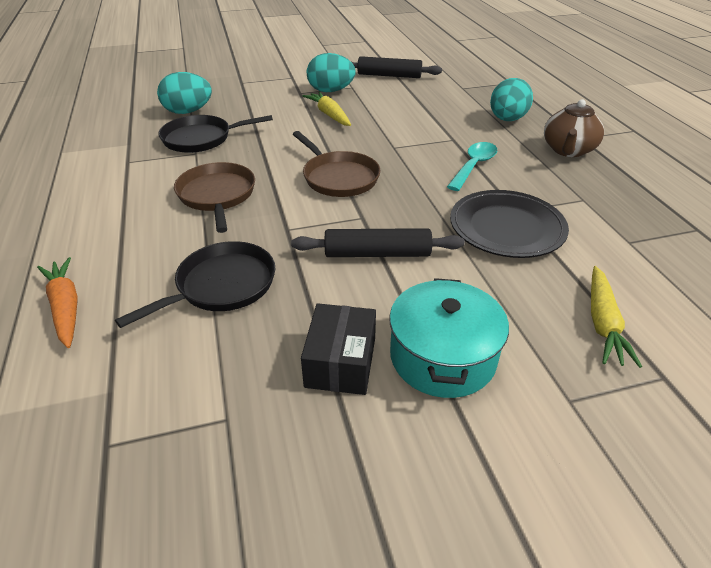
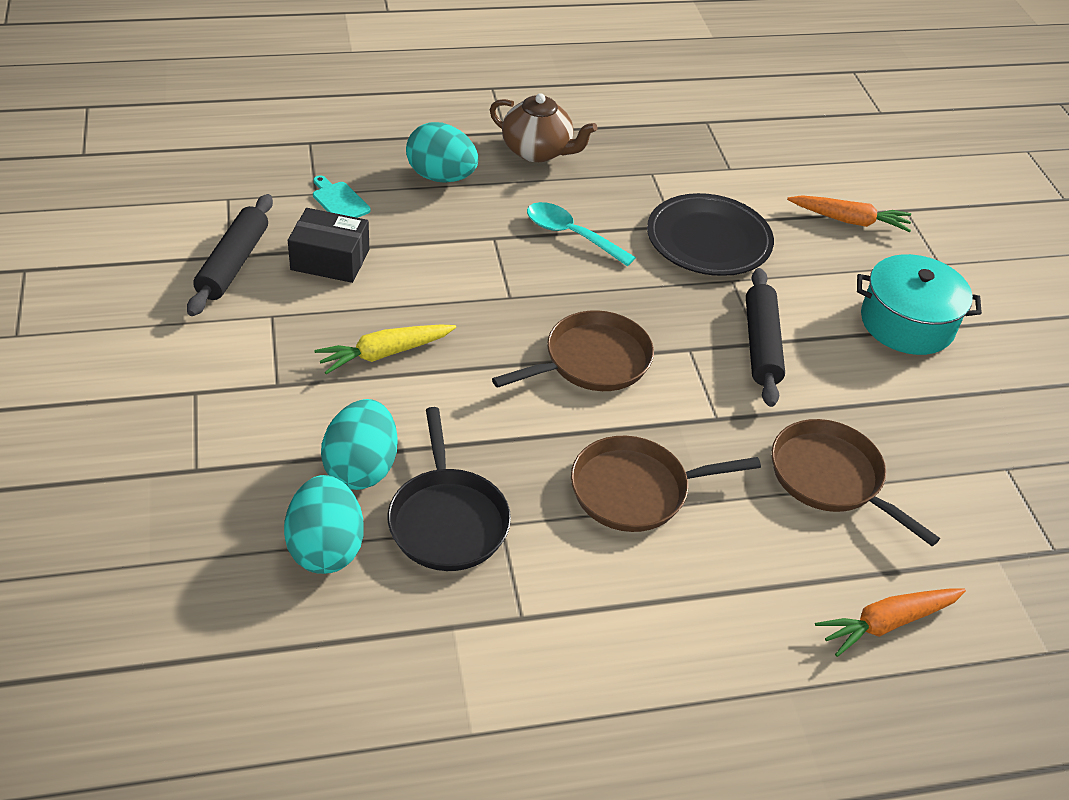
camera: 90 degrees left, 5 degrees up
(222, 285) = (830, 477): black pan -> brown pan
(331, 91) = (282, 343): turquoise egg -> turquoise egg (361, 468)
(341, 362) = (926, 389): black box -> black box (330, 259)
(459, 94) = (339, 201): none -> turquoise cutting board
(603, 323) = (849, 220): yellow carrot -> orange carrot

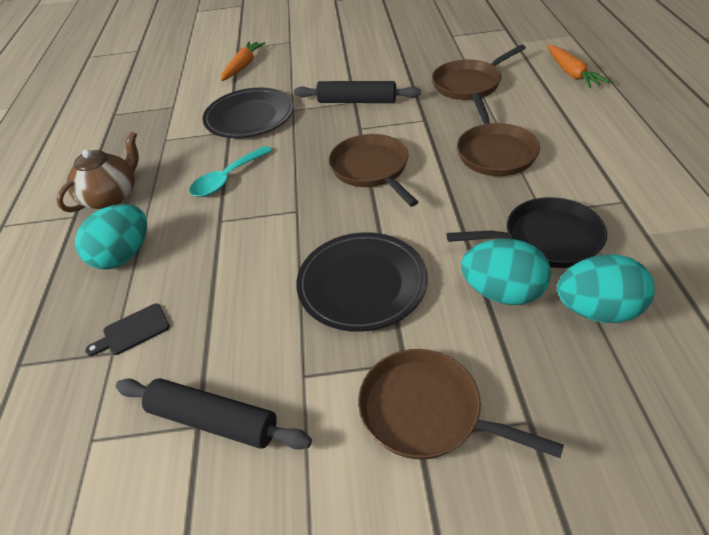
camera: 75 degrees left, 0 degrees up
(219, 398) = (426, 411): none -> brown pan
(330, 259) = (225, 332): black box -> none
(339, 201) = (133, 331): turquoise cutting board -> black cutting board
(384, 353) = (362, 284): yellow carrot -> black plate
(907, 323) = (340, 54): turquoise pot -> none

